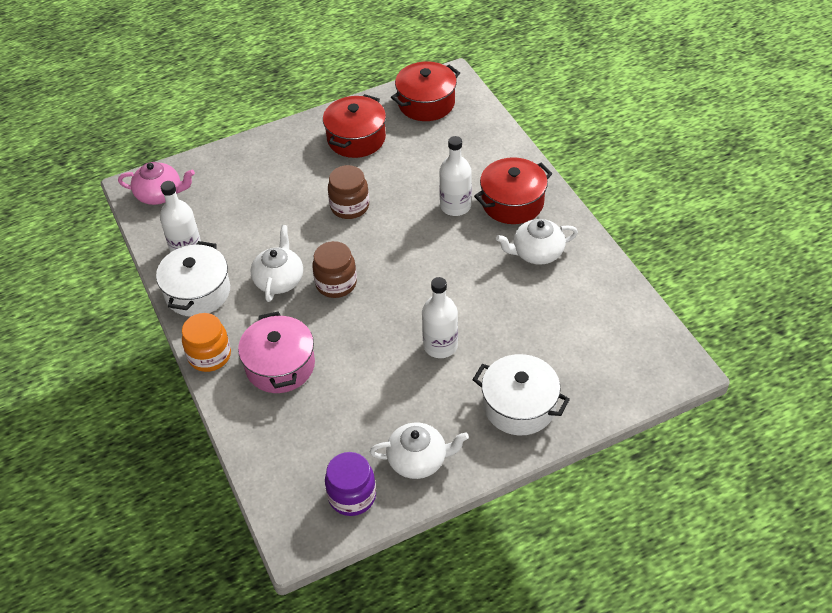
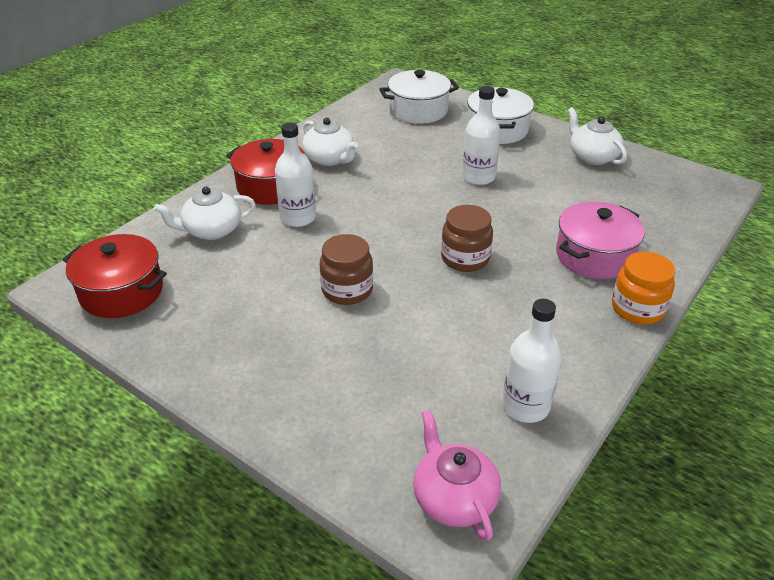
camera: 120 degrees left, 10 degrees down
(197, 292) = (574, 360): white pot -> white pot (418, 110)
(279, 280) = (496, 301): white teapot -> white teapot (211, 230)
(352, 496) = (657, 175): purple jar -> none
(356, 138) = (220, 329): red pot -> none

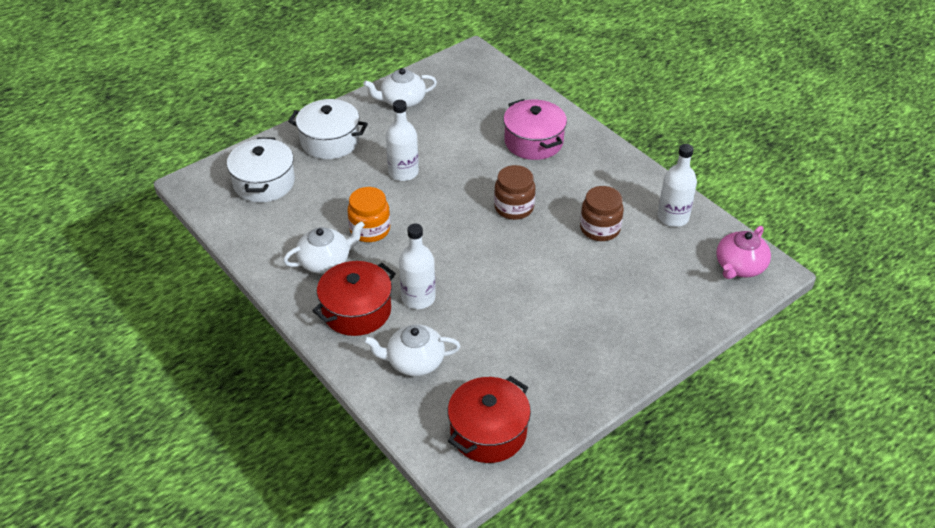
camera: 75 degrees left, 5 degrees up
(211, 230) = (414, 361): white teapot -> white teapot turned 90 degrees clockwise
(347, 290) = (531, 282): brown jar -> brown jar (600, 229)
(454, 498) = (739, 267): pink teapot -> pink teapot turned 45 degrees counterclockwise
(637, 308) = (596, 141): orange jar -> orange jar (370, 230)

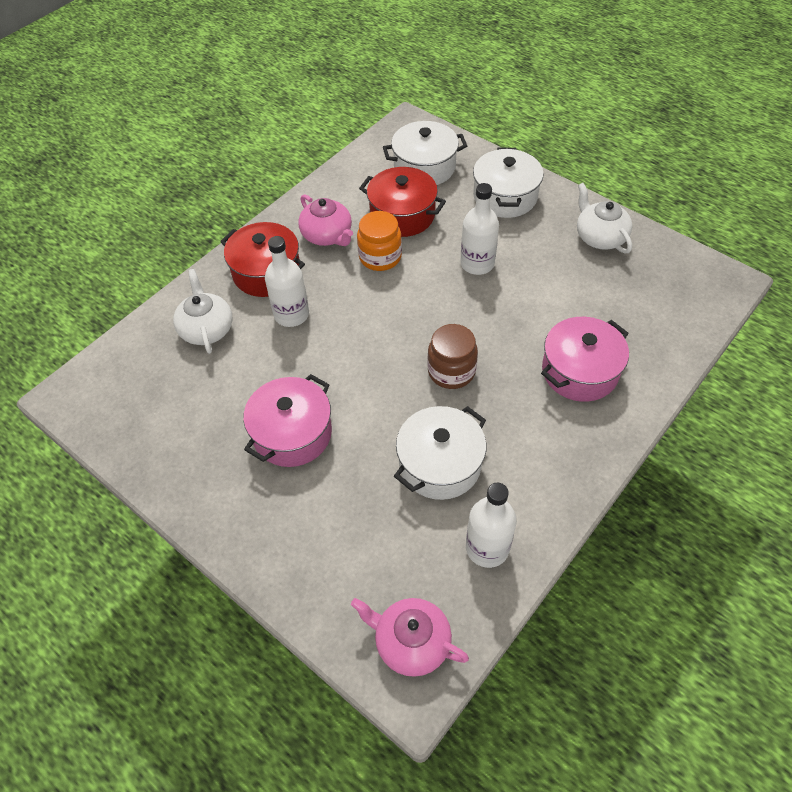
camera: 80 degrees right, 10 degrees up
(325, 261) = (327, 235): white teapot -> pink teapot
(488, 432) = (122, 404): red pot -> red pot (402, 215)
(552, 311) = (292, 433): none -> pink pot
(600, 229) = (440, 464): brown jar -> white pot

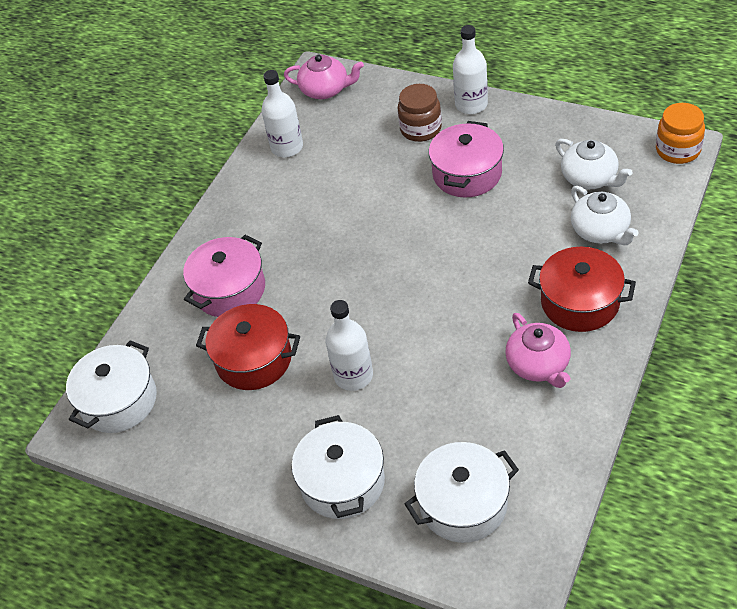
camera: 170 degrees right, 5 degrees down
(291, 314) = (526, 267): white bottle -> white bottle (471, 105)
(327, 235) = (538, 365): pink teapot -> pink teapot turned 150 degrees counterclockwise
(380, 257) = (464, 354): orange jar -> orange jar (678, 150)
(402, 215) = (462, 418): red pot -> red pot (254, 359)
(440, 464) = (337, 186): white pot -> white pot (119, 401)
(451, 371) = (348, 258): brown jar -> brown jar (420, 129)
(600, 237) = (218, 451): white teapot -> white teapot (590, 178)

